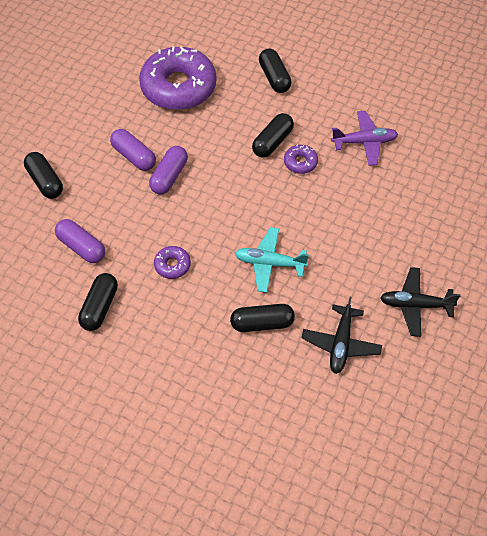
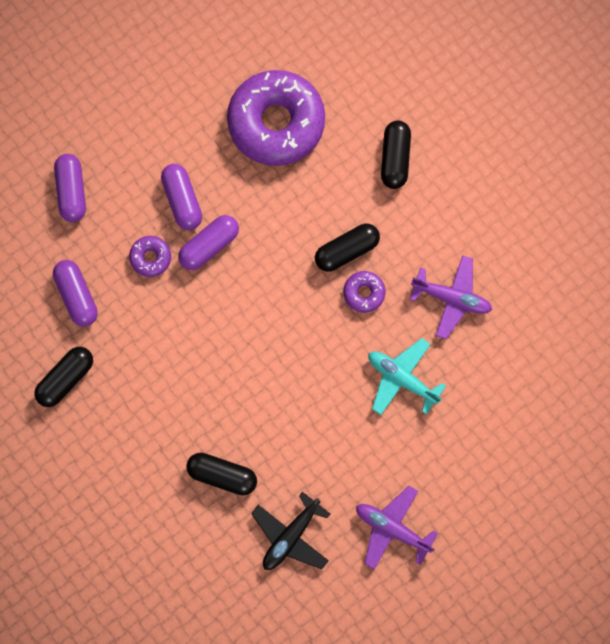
camera: 25 degrees right, 20 degrees up
(45, 181) = (72, 191): black capsule -> purple capsule
(172, 265) = (162, 362): purple donut -> purple donut (150, 258)
(269, 263) = (265, 407): turquoise plane -> turquoise plane (402, 378)
(415, 305) = (392, 528): black plane -> purple plane

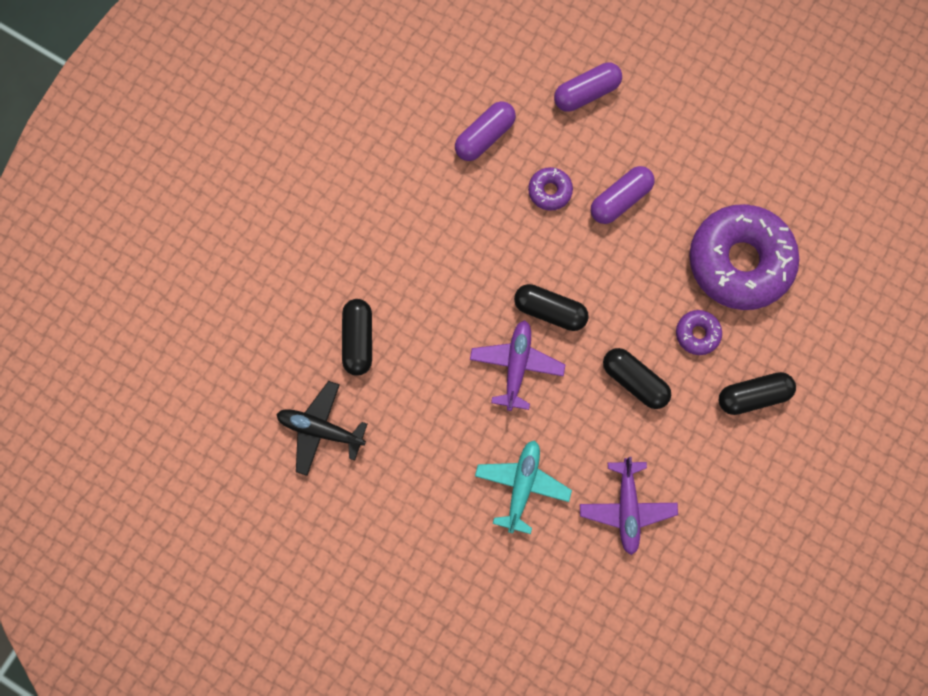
camera: 70 degrees right, 0 degrees up
(66, 378) = (400, 157): black capsule -> black capsule (550, 310)
(209, 245) = (584, 242): purple capsule -> none
(364, 293) = (596, 414): purple donut -> purple donut (697, 334)
(392, 528) = (363, 530): purple plane -> purple plane (516, 365)

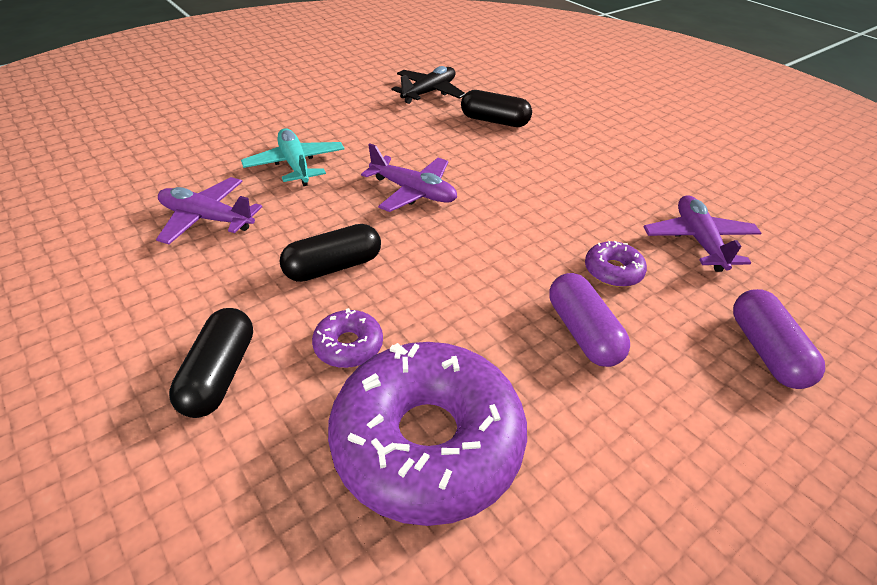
camera: 110 degrees right, 35 degrees down
(485, 137) = (698, 241): purple capsule -> purple plane
(522, 485) = (295, 165): turquoise plane -> turquoise plane turned 150 degrees counterclockwise
(550, 310) = (459, 229): black capsule -> none

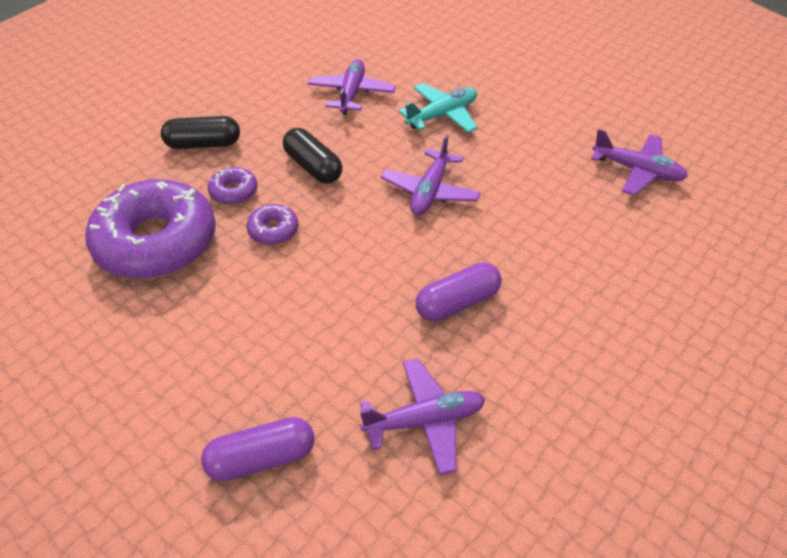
camera: 80 degrees right, 5 degrees up
(429, 92) = (637, 171): black plane -> purple plane
(494, 121) = (601, 232): black capsule -> none
(583, 332) = (265, 320): purple capsule -> purple capsule (457, 303)
(613, 271) = (351, 341): purple donut -> purple donut (273, 230)

